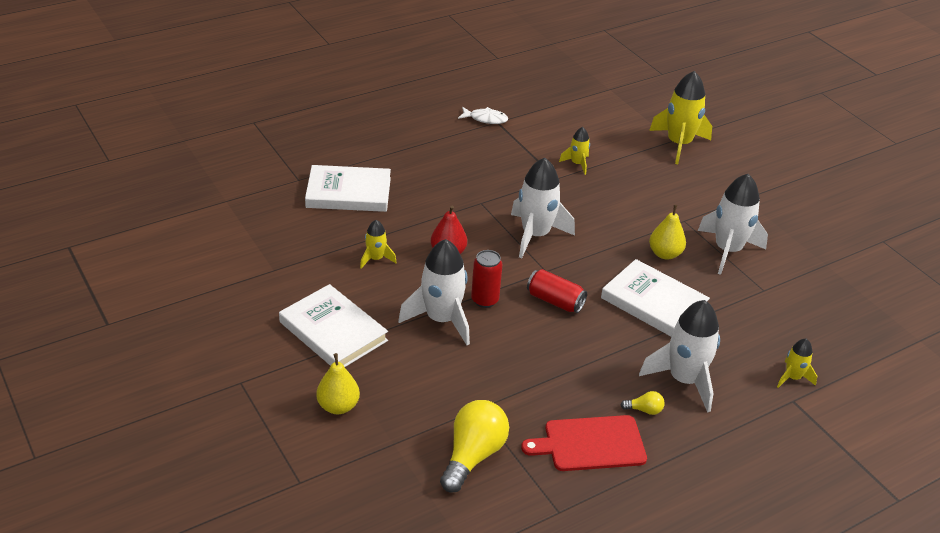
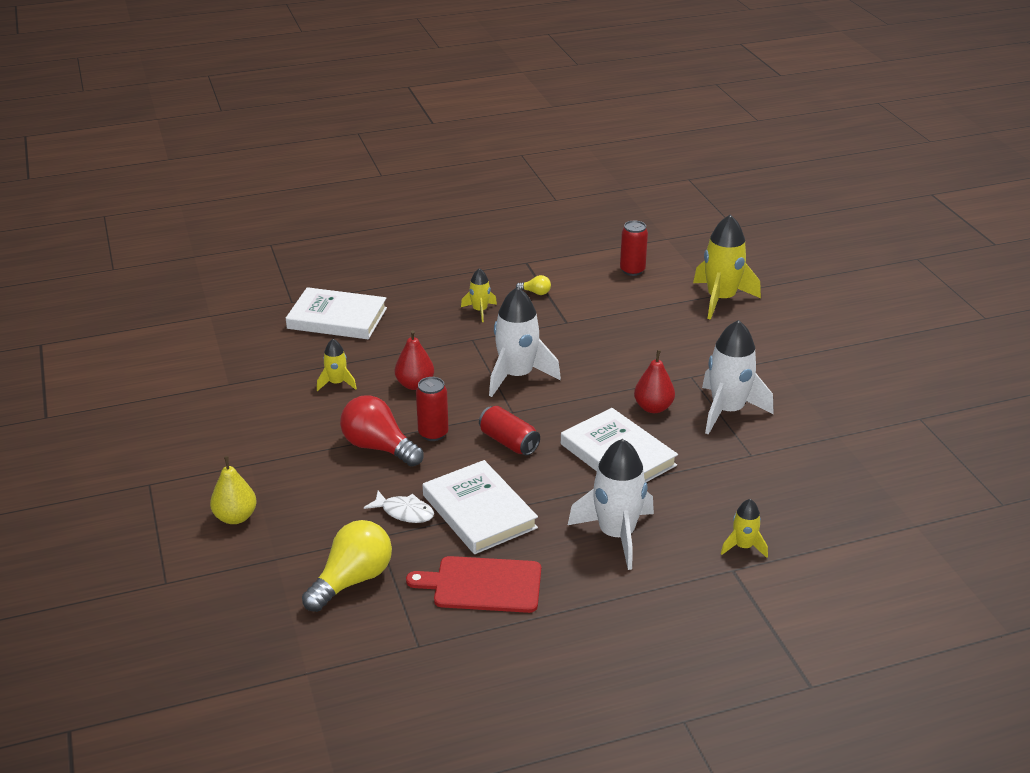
camera: 15 degrees right, 5 degrees down
(333, 331) = (262, 447): white book -> white book (479, 511)
(441, 319) = (379, 447): white rocket -> red light bulb
(485, 119) = (515, 258): white fish -> white fish (404, 512)
(577, 164) = (596, 310): yellow rocket -> yellow rocket (480, 311)
(592, 122) = (632, 270): none -> red can
(644, 410) = (558, 559): yellow light bulb -> yellow light bulb (535, 292)
(665, 254) = (653, 408): yellow pear -> red pear

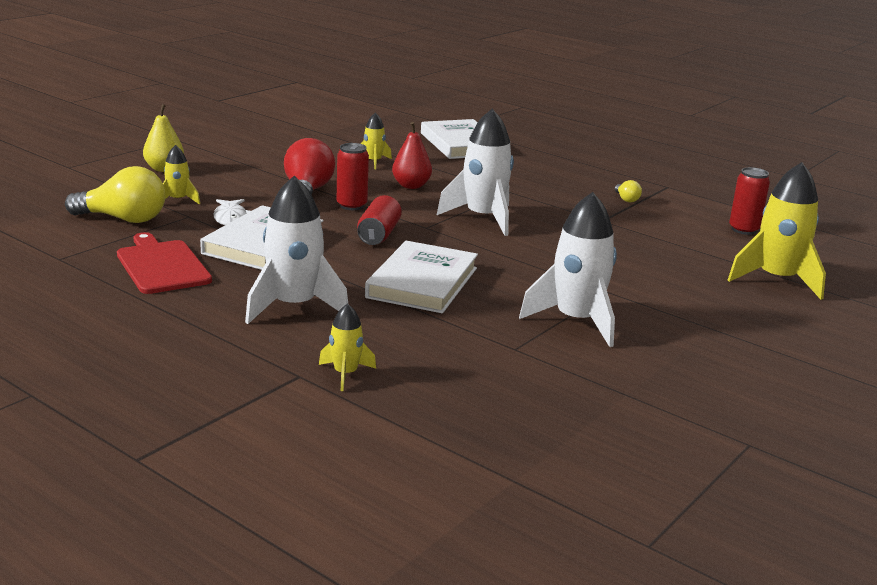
camera: 55 degrees right, 10 degrees down
(480, 311) = (558, 185): yellow rocket -> yellow rocket (178, 200)
(653, 408) = (524, 284): red pear -> none

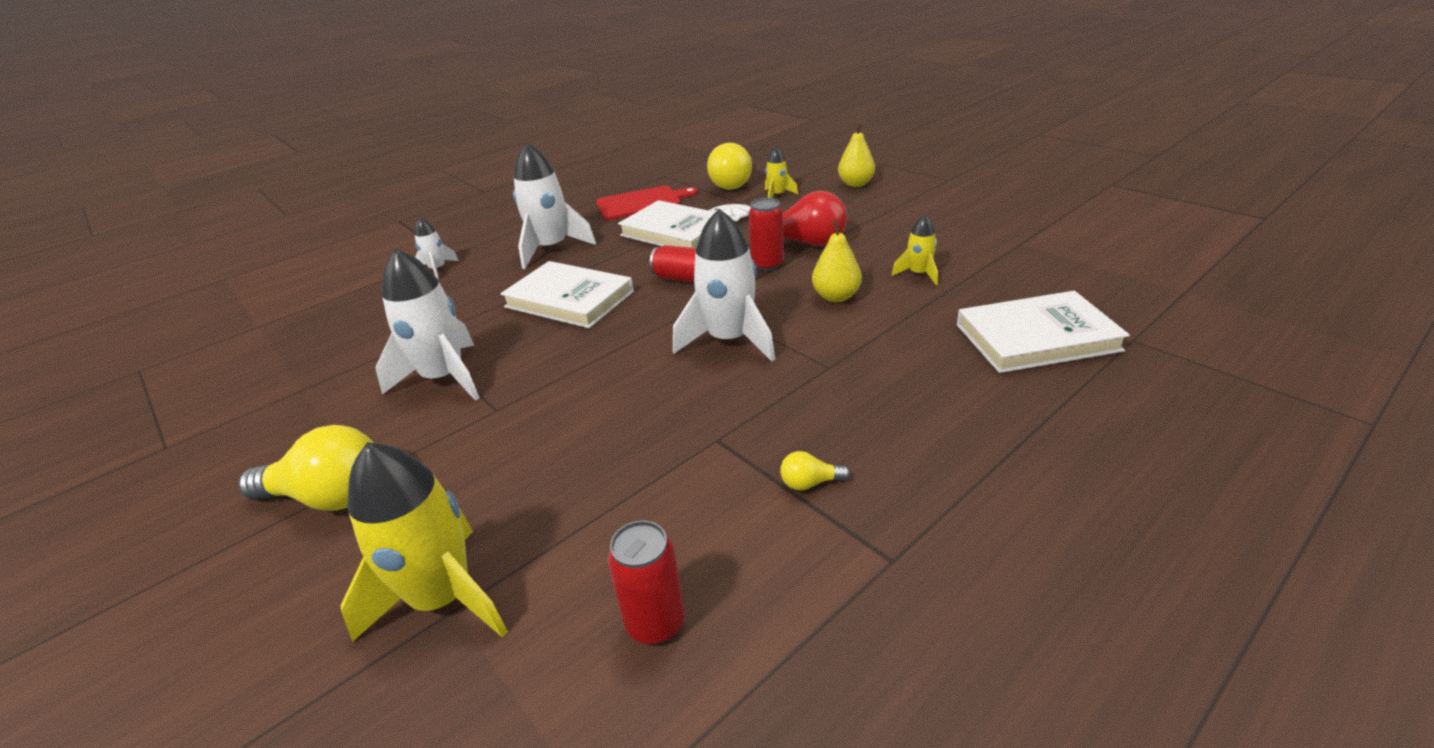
camera: 105 degrees right, 10 degrees up
(345, 374) = (437, 269): yellow rocket -> white rocket
(411, 186) = (836, 297): red pear -> yellow pear
(739, 336) = (329, 497): none -> yellow light bulb

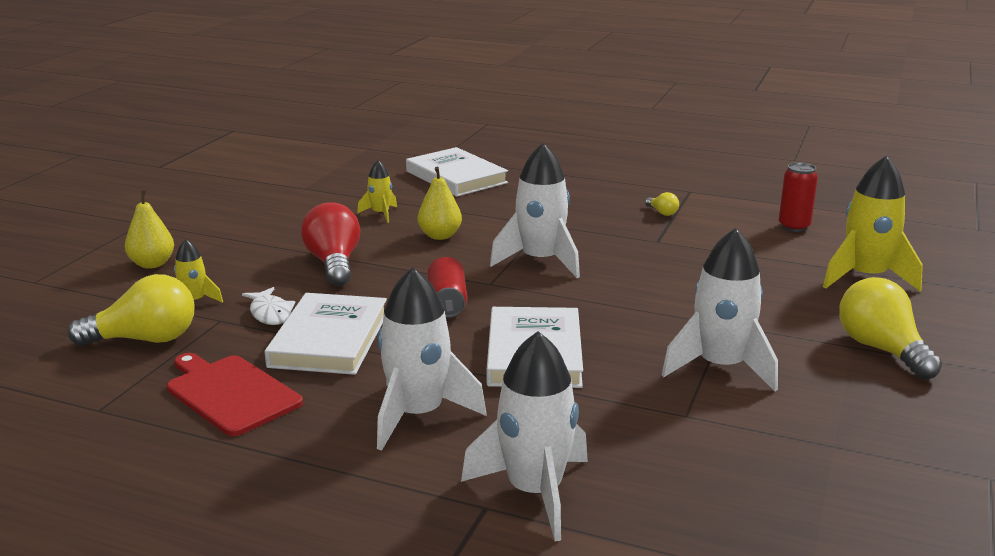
camera: 120 degrees left, 10 degrees down
(437, 269) = (535, 492): white rocket -> white rocket, size x1.96
(767, 265) = (394, 272): red can -> none

